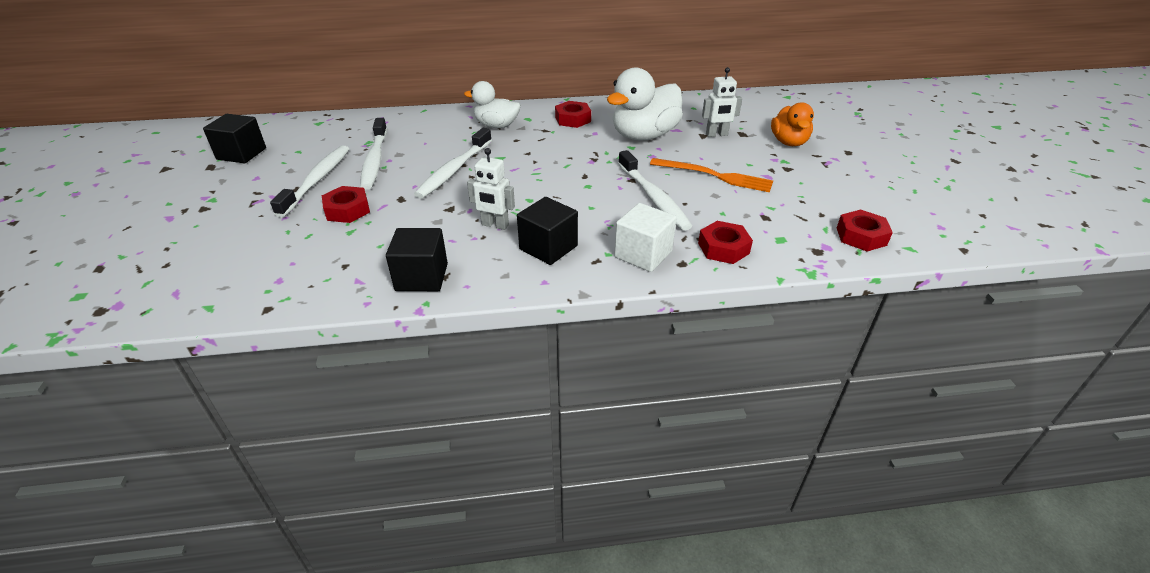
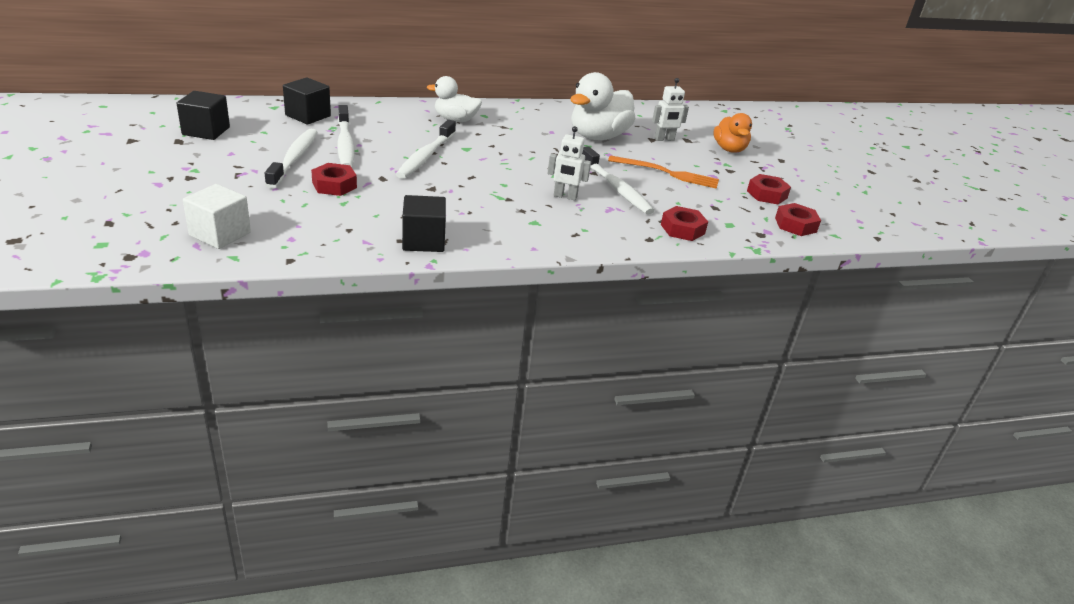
camera: 10 degrees left, 5 degrees down
(495, 225) = (478, 203): white robot -> white robot (565, 196)
(548, 247) = (531, 223): black cube -> black cube (308, 116)
(573, 119) = (528, 118): red nut -> red nut (767, 194)
(643, 254) = (615, 231): white cube -> white cube (220, 234)

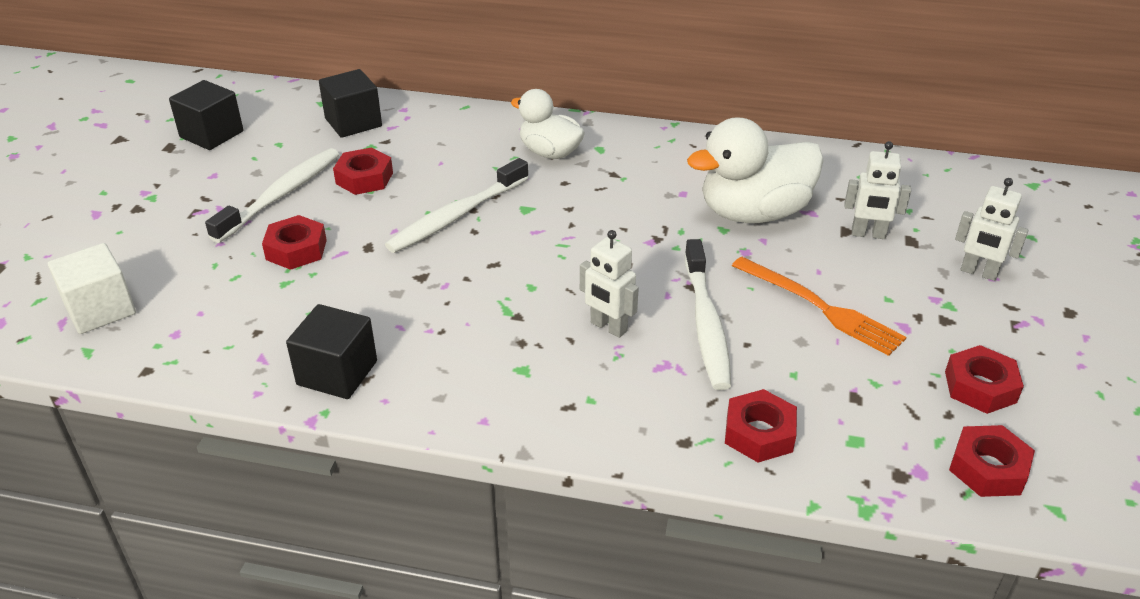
camera: 30 degrees right, 5 degrees up
(345, 144) = (364, 178): white toothbrush -> red nut
(729, 149) = (978, 273): orange duck -> white robot

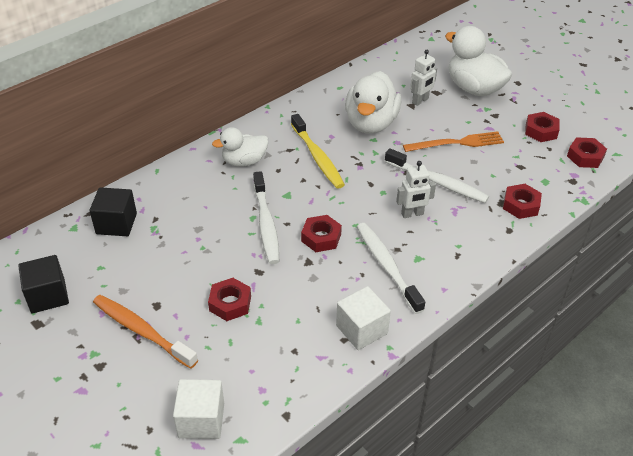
camera: 55 degrees left, 5 degrees up
(205, 211) = (142, 331): none -> orange toothbrush
(281, 195) = (163, 288): white toothbrush -> white toothbrush (387, 266)
(337, 373) = (361, 329): black cube -> white cube
(364, 178) = (186, 244): red nut -> red nut (321, 237)
(626, 200) = (317, 157): none -> yellow toothbrush
(978, 273) = (474, 88): white robot -> white duck

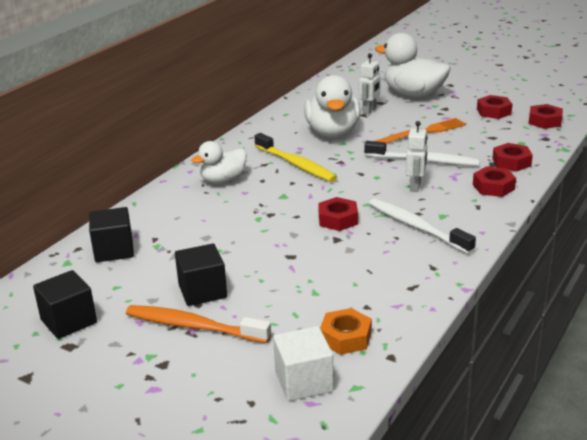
camera: 15 degrees left, 15 degrees down
(167, 292) = (202, 291): none -> black cube
(230, 303) = (276, 285): red nut -> red nut (493, 187)
(259, 381) = (345, 337): none -> orange nut
(266, 223) = (275, 220): white toothbrush -> none
(361, 329) = (423, 276): white cube -> none
(412, 214) = (415, 186): white robot -> white robot turned 45 degrees counterclockwise

